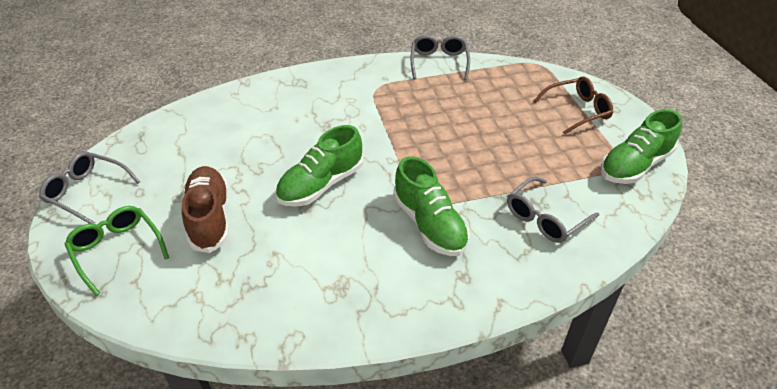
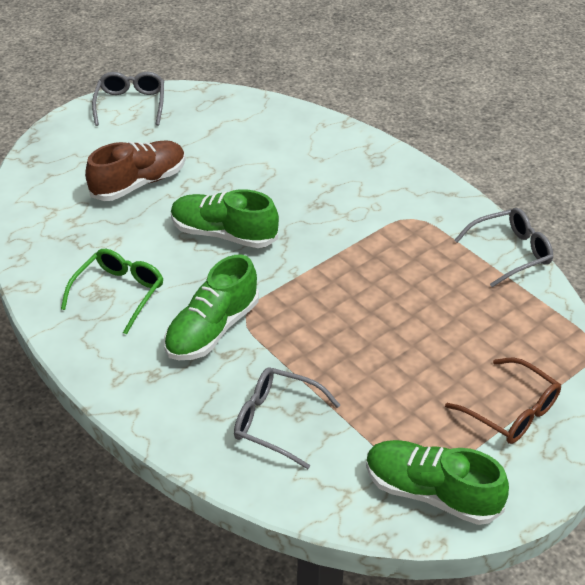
camera: 65 degrees right, 0 degrees up
(117, 250) = (76, 150): green glasses -> green glasses (119, 293)

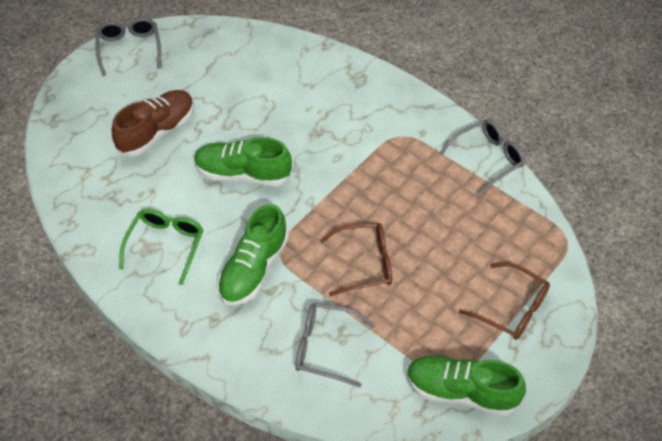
camera: 10 degrees left, 10 degrees up
(343, 340) = (365, 263): none -> brown glasses

